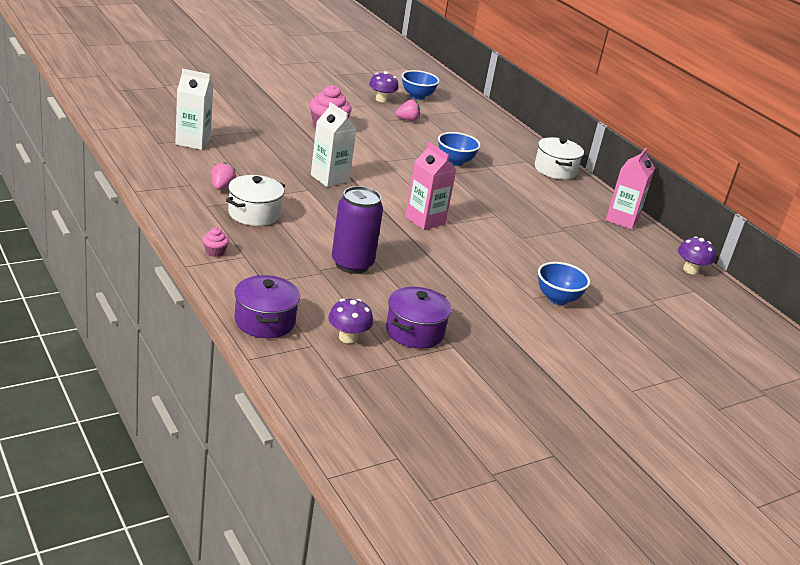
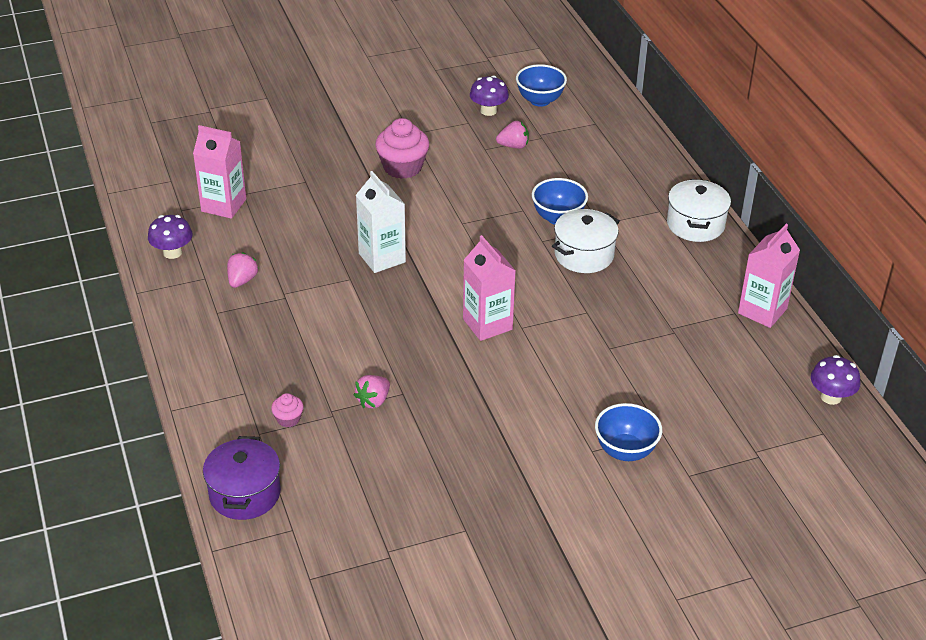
camera: 15 degrees right, 10 degrees up
(193, 141) = (223, 205): white carton -> pink carton
(215, 252) = (210, 386): pink cupcake -> pink cupcake (288, 419)
(254, 213) = (272, 322): white pot -> white pot (584, 255)
(348, 337) = (338, 517): purple mushroom -> purple mushroom (172, 252)
(352, 264) = (373, 401): purple can -> pink strawberry
(414, 332) = (422, 507): purple pot -> none

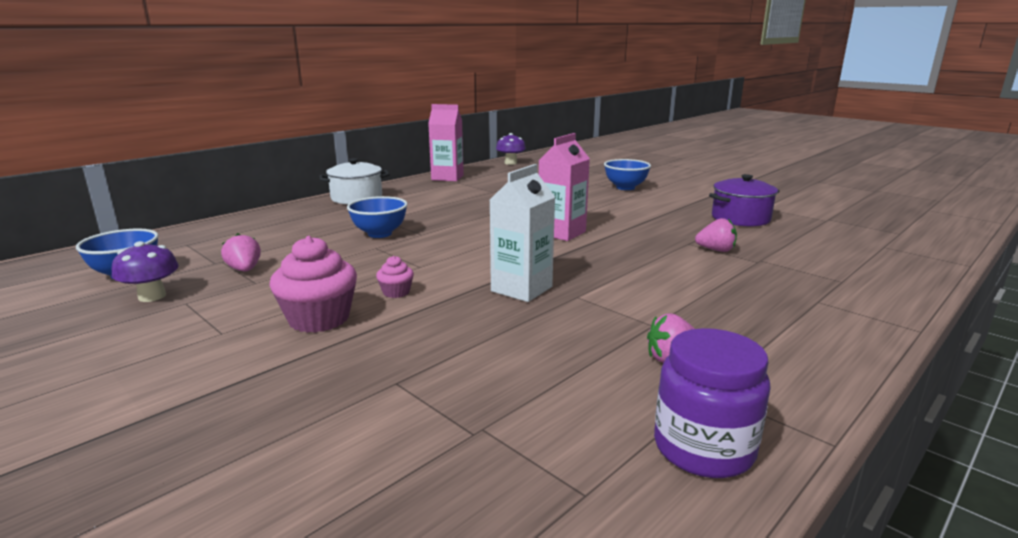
camera: 115 degrees left, 20 degrees down
(172, 252) = (703, 448): purple mushroom -> purple jar
(223, 205) = (525, 443): pink carton -> none
(245, 494) = (903, 269): purple pot -> purple pot (740, 218)
(288, 419) = (802, 274): pink cupcake -> pink cupcake (396, 292)
(584, 255) = (429, 219): white pot -> none

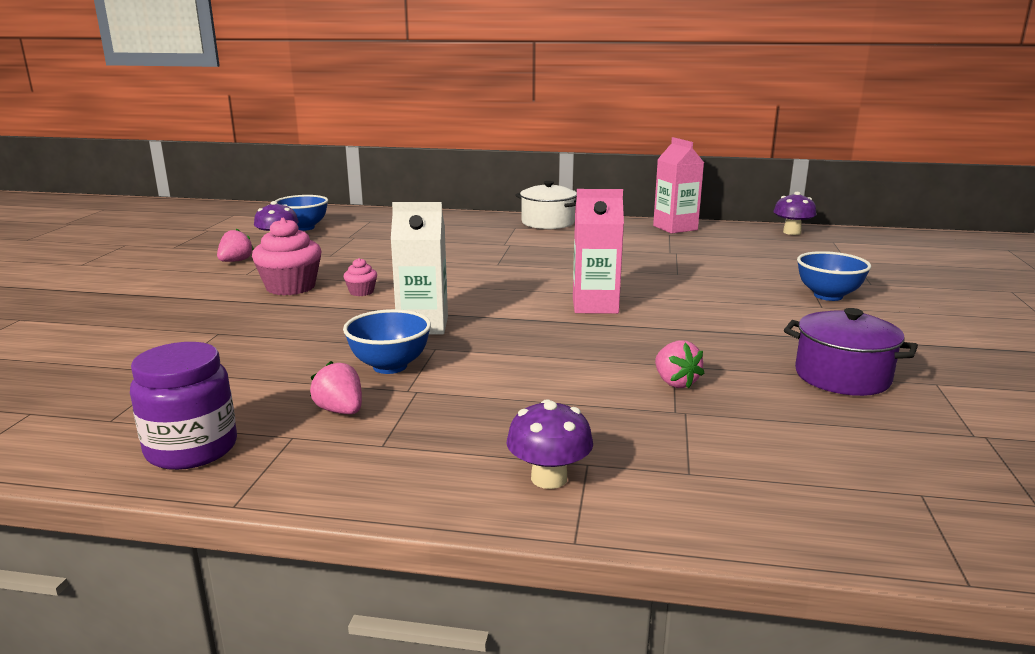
camera: 55 degrees right, 0 degrees up
(245, 270) = (346, 246): pink strawberry -> pink strawberry (236, 261)
(379, 234) = (474, 253): blue bowl -> blue bowl (390, 366)
(834, 316) = (549, 478): none -> purple mushroom

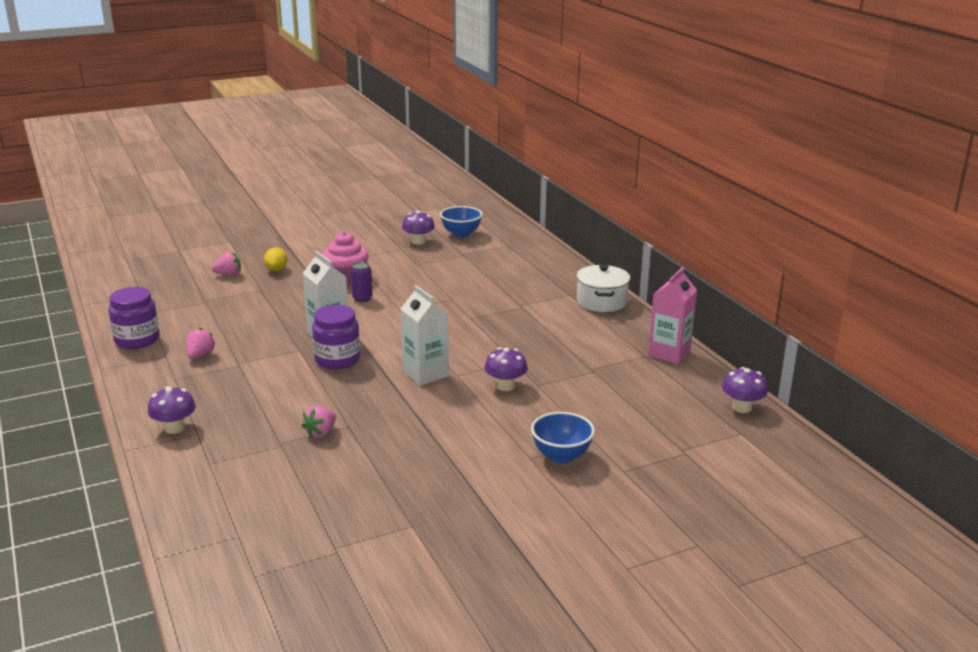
camera: 55 degrees right, 5 degrees up
(181, 313) = (276, 269): none -> yellow lemon
(236, 261) = (370, 246): pink strawberry -> pink strawberry (228, 274)
(361, 292) = (362, 298): pink cupcake -> purple can
(390, 366) = (262, 347): blue bowl -> none
(496, 335) = (337, 360): none -> purple jar
(595, 306) = (425, 374): pink carton -> white carton
(665, 284) = (505, 386): none -> purple mushroom
(842, 376) = (388, 487): purple pot -> none

